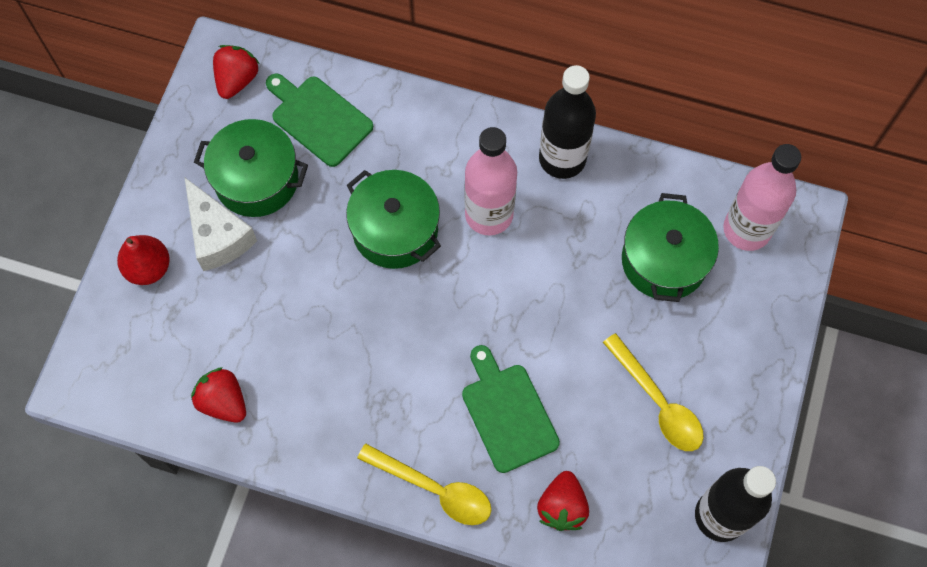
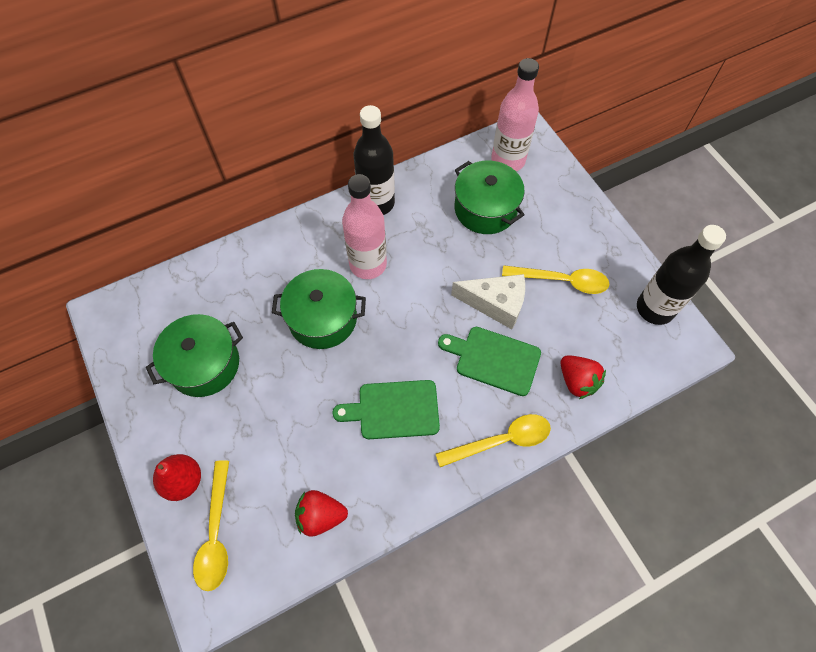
camera: 45 degrees left, 5 degrees down
(133, 335) = (216, 533): none -> yellow spoon
(218, 235) = (212, 419): white cheese -> white cheese (495, 304)
(237, 80) = (131, 318): red strawberry -> none
(319, 118) = (209, 297): green cutting board -> green cutting board (394, 410)

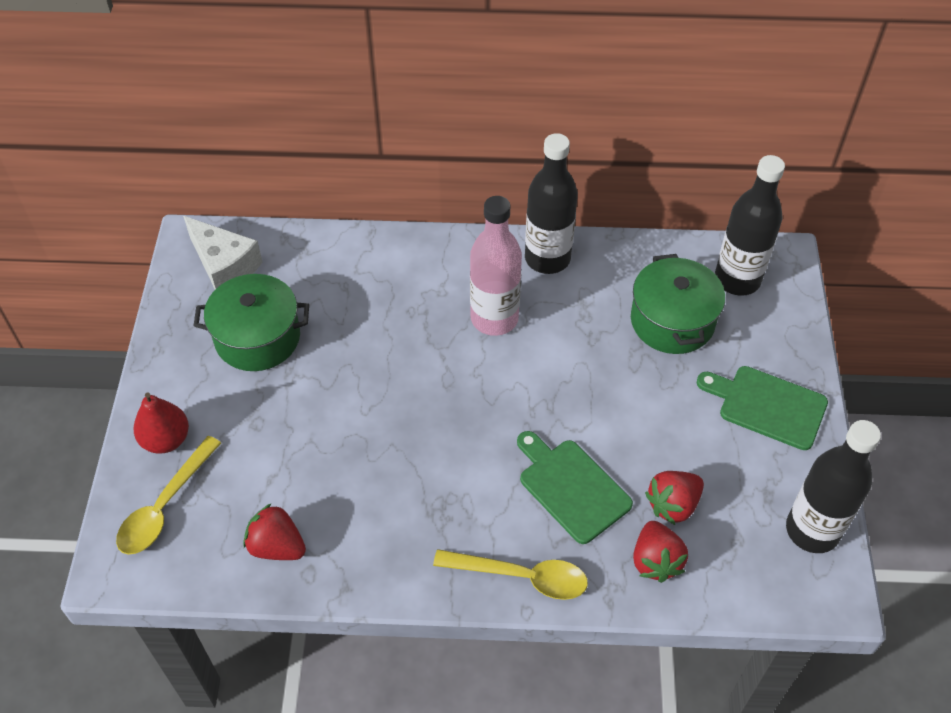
camera: 30 degrees right, 10 degrees down
(322, 318) = (408, 351): green pot -> none
(394, 410) = (423, 482): green cutting board -> green cutting board (767, 406)
(495, 304) = (614, 429): white cheese -> white cheese (224, 265)
(508, 160) = (737, 279): pink bottle -> black bottle
(562, 281) = (713, 443): yellow spoon -> none
(564, 337) = (673, 505): none -> red strawberry

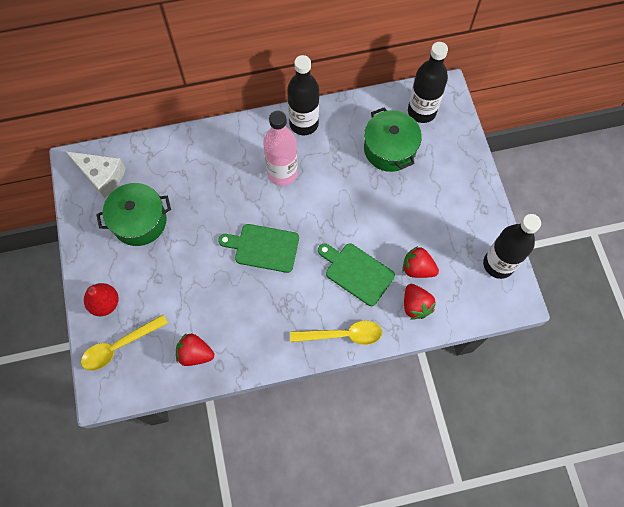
camera: 15 degrees left, 15 degrees up
(165, 506) = (119, 346): yellow spoon -> yellow spoon turned 45 degrees clockwise
(673, 505) = (417, 268): red strawberry -> red strawberry turned 75 degrees clockwise
(767, 406) = (457, 192): green cutting board -> green cutting board (263, 247)

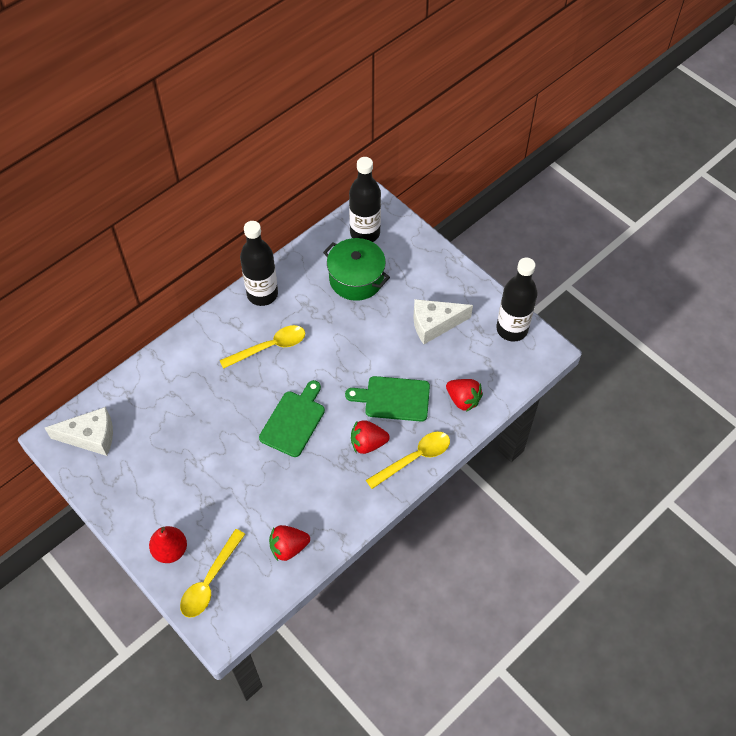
camera: 30 degrees left, 10 degrees down
(139, 221) = (157, 459): green pot -> none
(263, 247) = (294, 421): green cutting board -> green cutting board turned 135 degrees clockwise
(282, 173) = (270, 347): pink bottle -> yellow spoon
(417, 268) = (445, 368): red strawberry -> red strawberry (368, 443)
(432, 224) = (434, 324): none -> white cheese

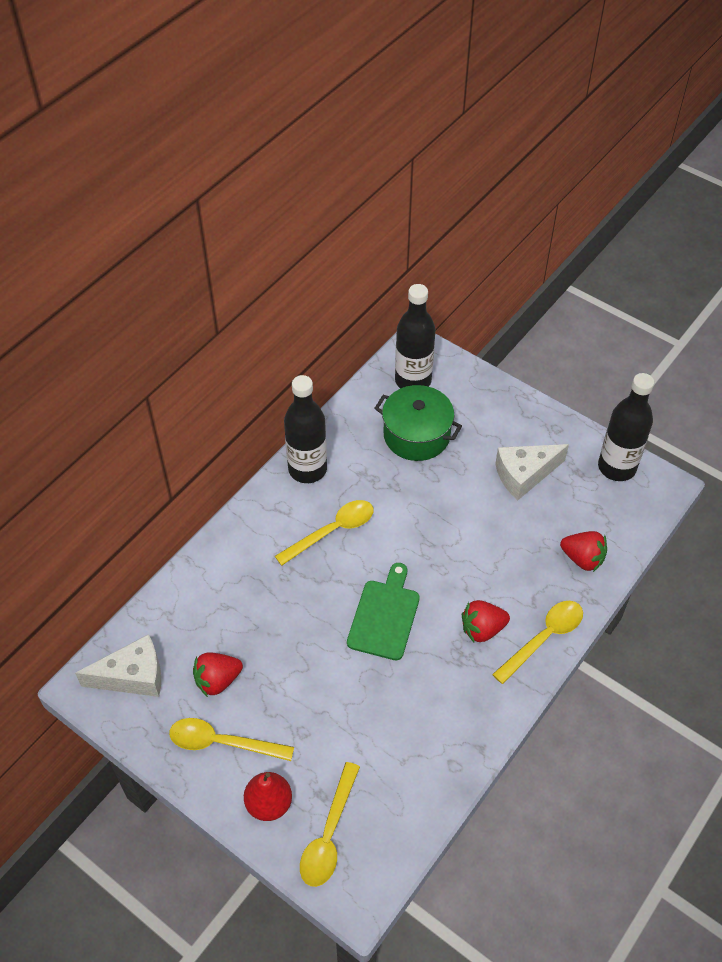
camera: 10 degrees left, 5 degrees down
(146, 498) = (222, 742): none -> yellow spoon
(288, 547) = (418, 774): red strawberry -> red strawberry (217, 680)
(393, 398) = (499, 570): green cutting board -> none

